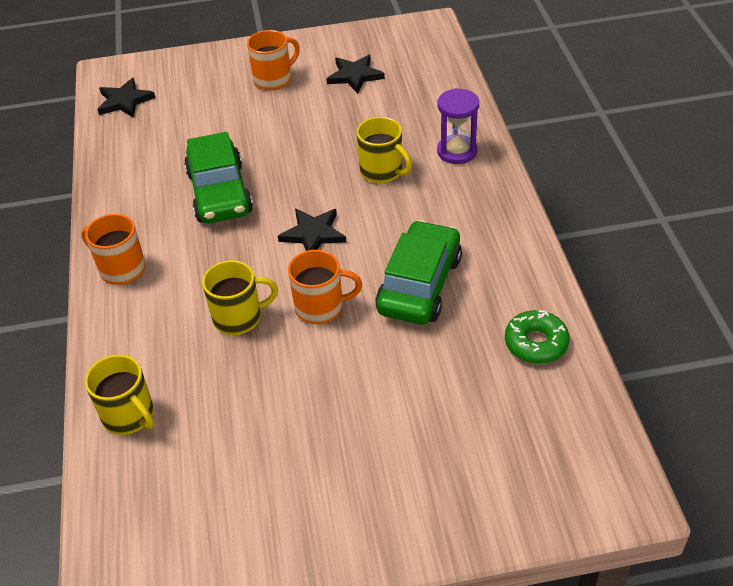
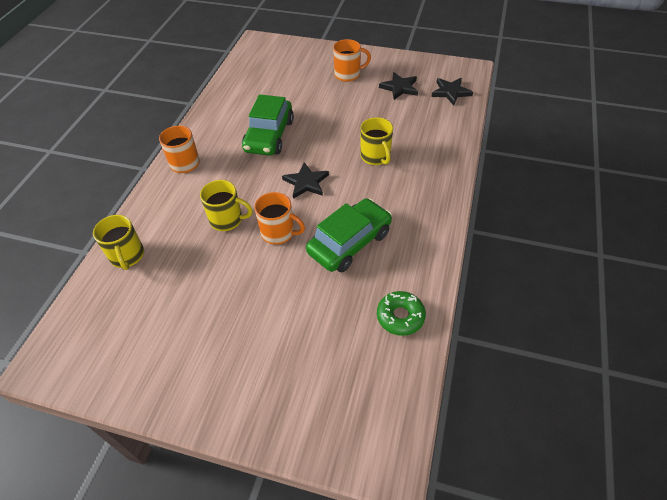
camera: 25 degrees right, 5 degrees up
(124, 101) = (254, 61): black star -> black star (450, 92)
(457, 151) = (433, 160): purple hourglass -> none

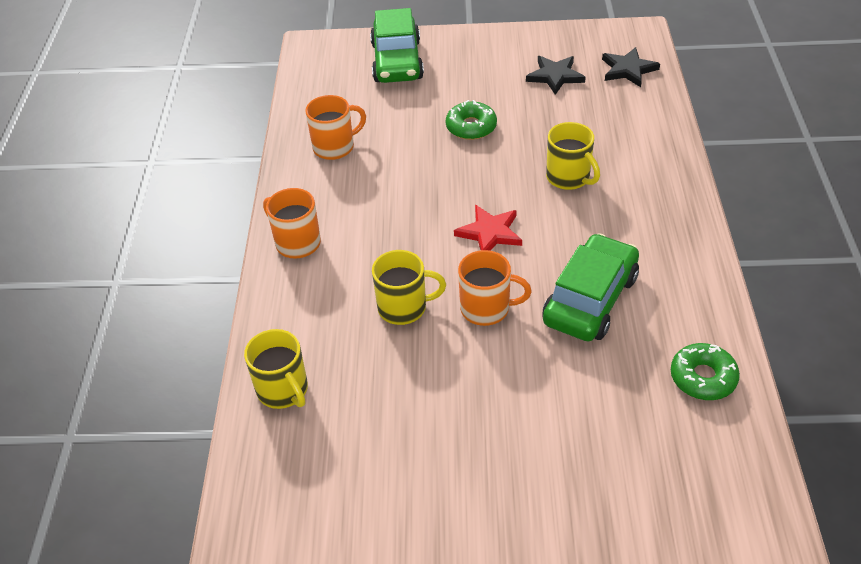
camera: 15 degrees left, 5 degrees down
(269, 136) = (403, 179): green car -> green car (397, 61)
(306, 182) = (490, 233): black star -> red star
(329, 110) = (471, 127): none -> green donut
(348, 74) = (473, 71): orange mug -> orange mug (335, 147)

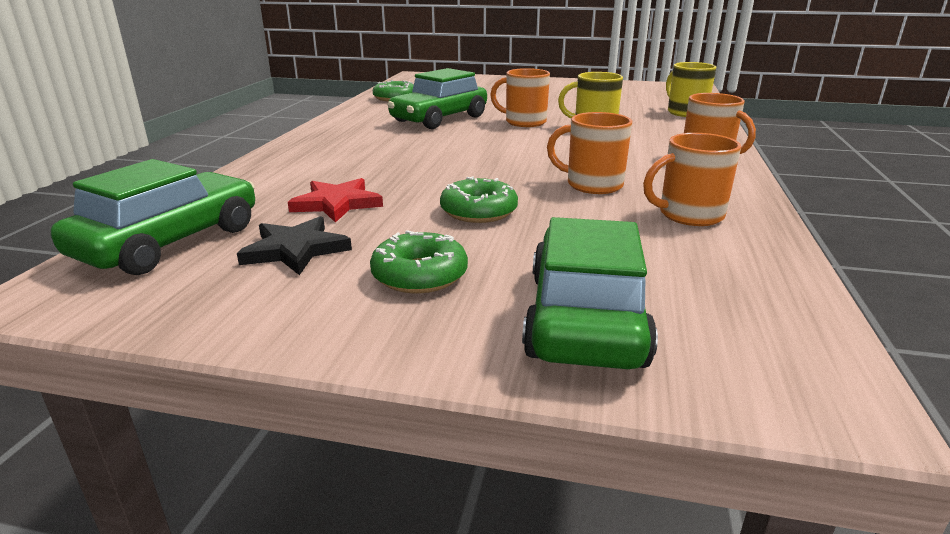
camera: 170 degrees left, 20 degrees down
(399, 175) = (592, 185): none -> orange mug
(479, 71) = (419, 275): none -> green donut
(490, 233) = (501, 146): red star -> red star (337, 203)
(569, 178) = (391, 165): yellow mug -> none
(628, 69) = (170, 242): black star -> green car

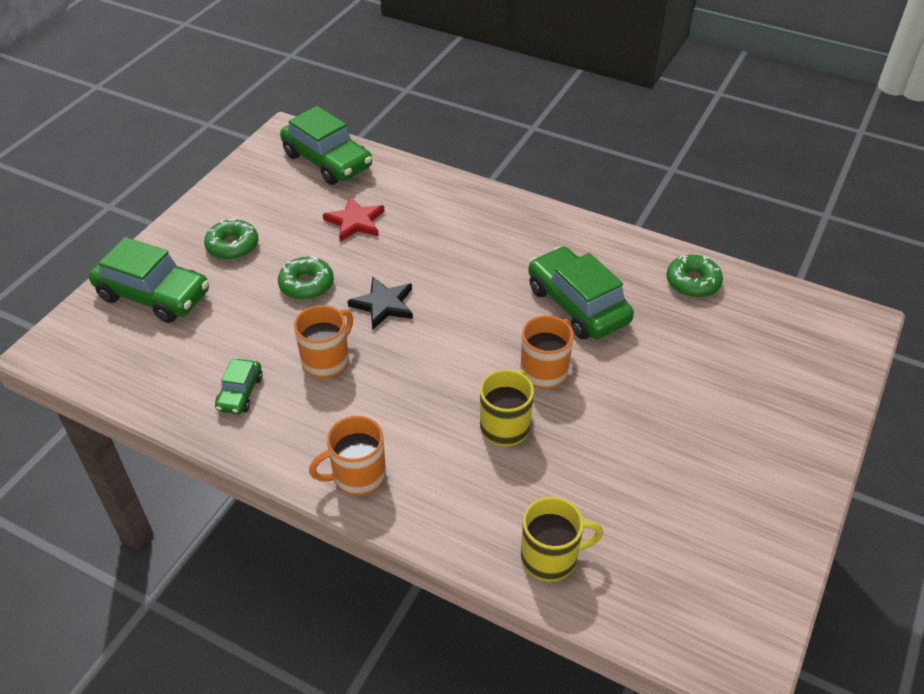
camera: 105 degrees right, 20 degrees up
(295, 250) = (291, 204): black star -> black star (383, 305)
(689, 215) = (240, 393): orange mug -> green car

